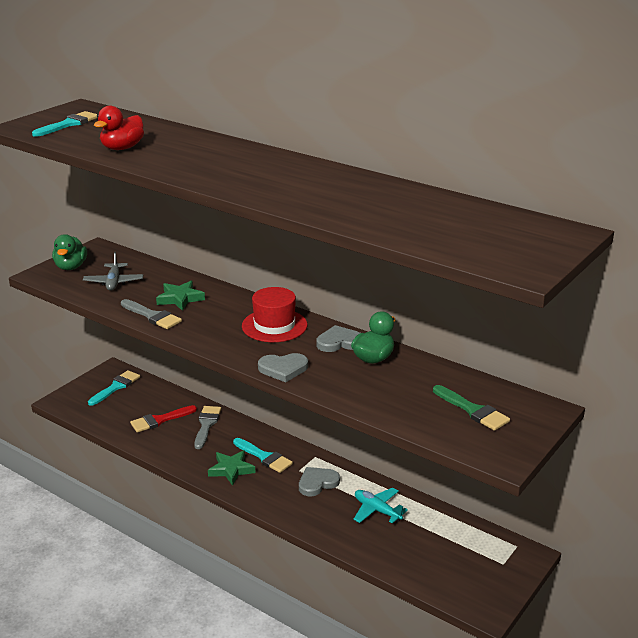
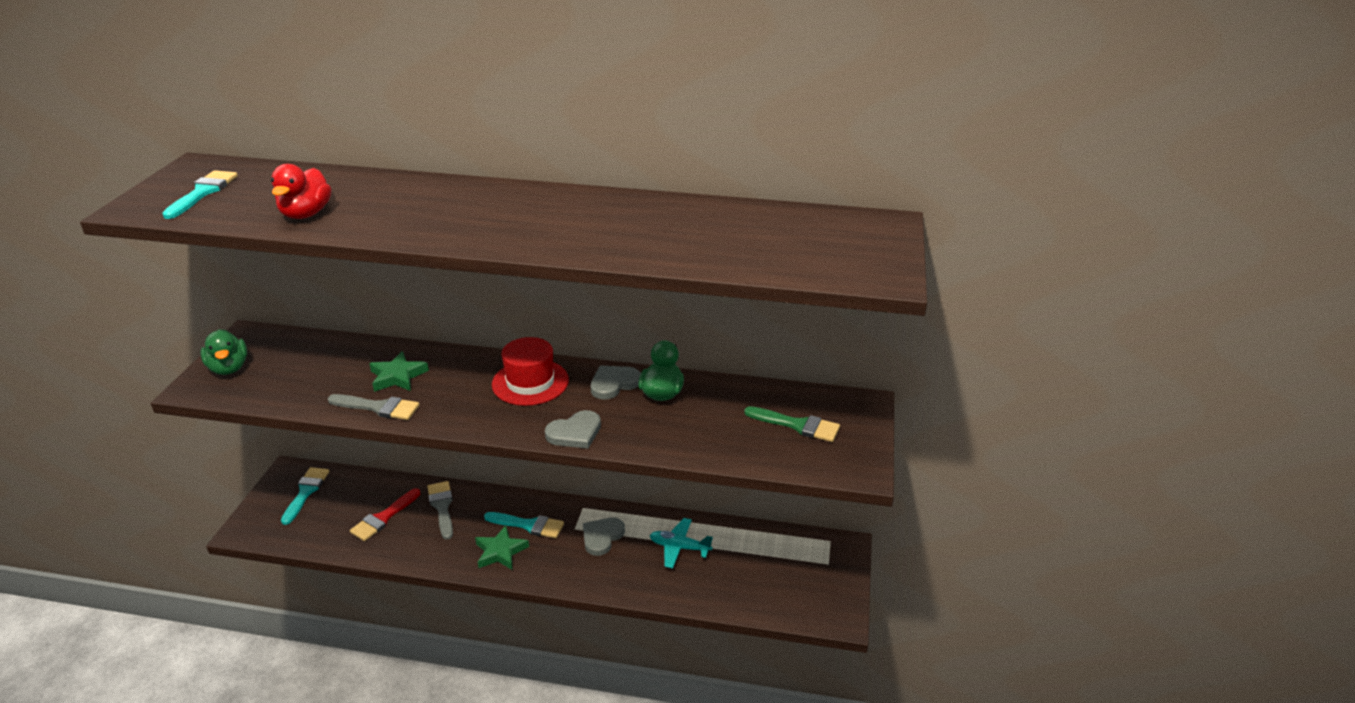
camera: 25 degrees left, 5 degrees up
(114, 282) = (300, 375): grey plane -> none

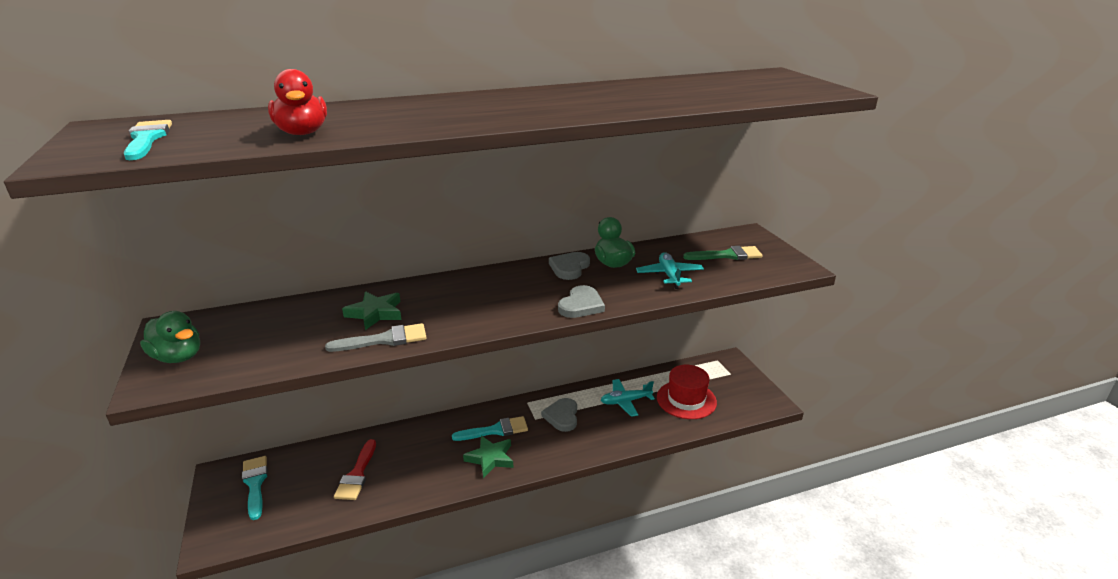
camera: 30 degrees left, 5 degrees down
(442, 507) = (406, 445): grey brush -> none
(530, 382) = (501, 285): red hat -> red hat (686, 400)
(702, 429) = (669, 275): none -> turquoise plane

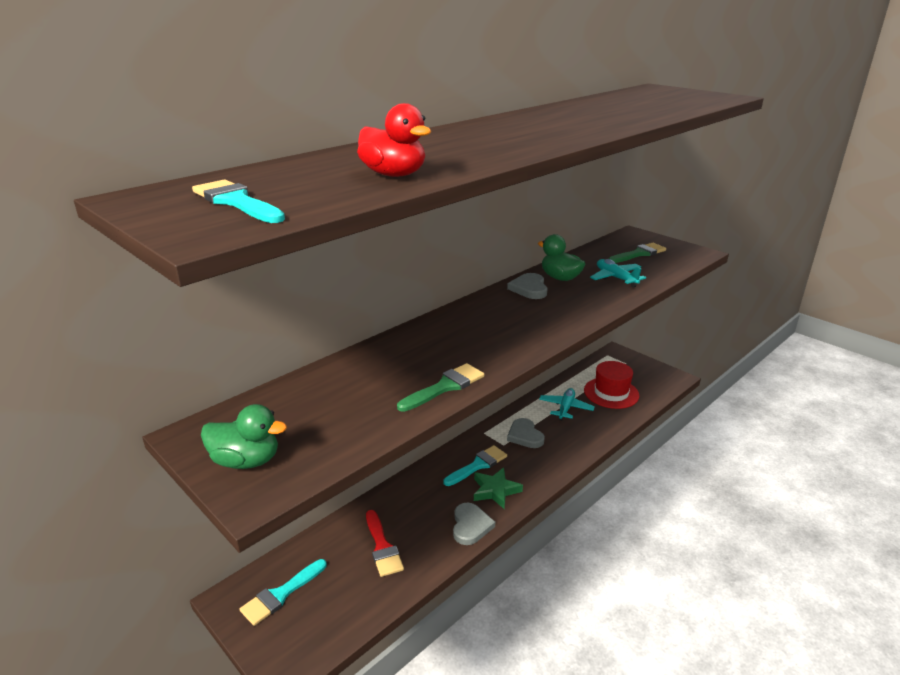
camera: 25 degrees left, 0 degrees up
(255, 484) = (281, 594): turquoise brush -> turquoise brush turned 90 degrees counterclockwise
(375, 313) = (404, 366): green star -> none
(384, 340) = (445, 387): grey brush -> green brush
(581, 305) = (578, 316): grey heart -> grey heart (470, 525)
(625, 401) = (565, 408): turquoise plane -> turquoise plane turned 150 degrees clockwise

